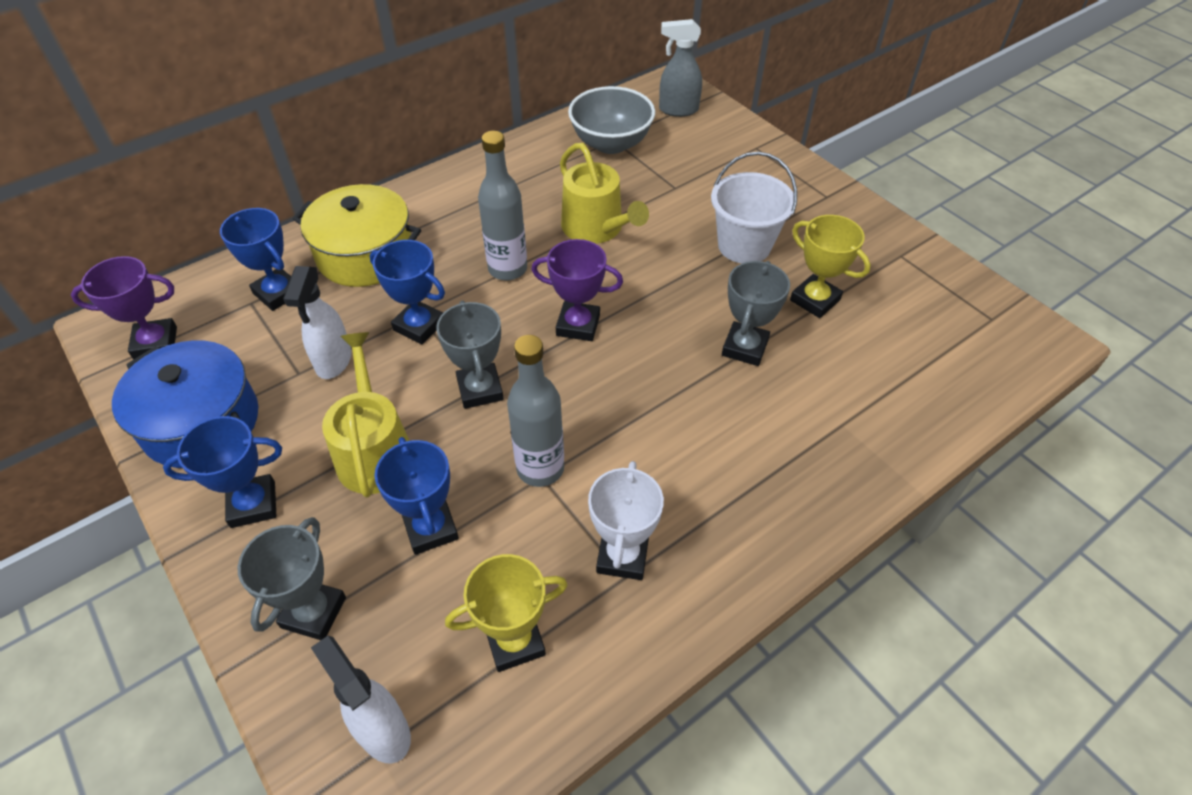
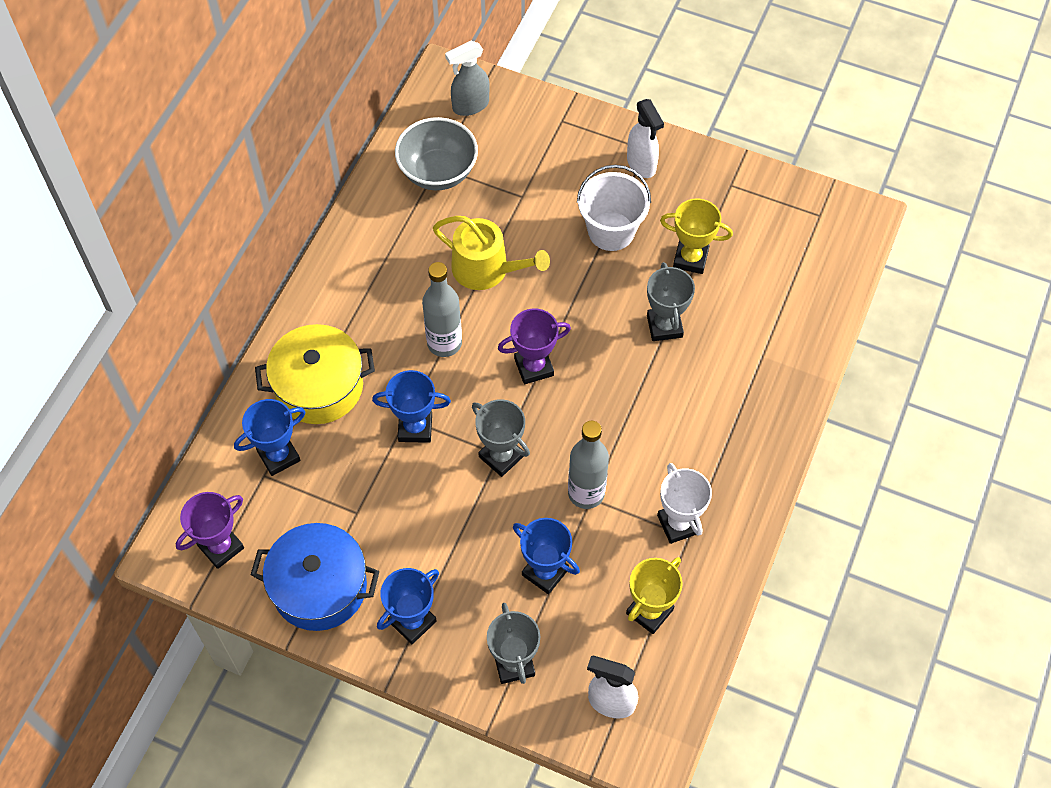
camera: 30 degrees left, 10 degrees up
(278, 293) = (278, 456): blue trophy -> blue trophy turned 45 degrees counterclockwise
(333, 361) = (375, 490): white spray bottle -> white spray bottle (641, 164)
(374, 451) = (463, 540): yellow watering can -> none

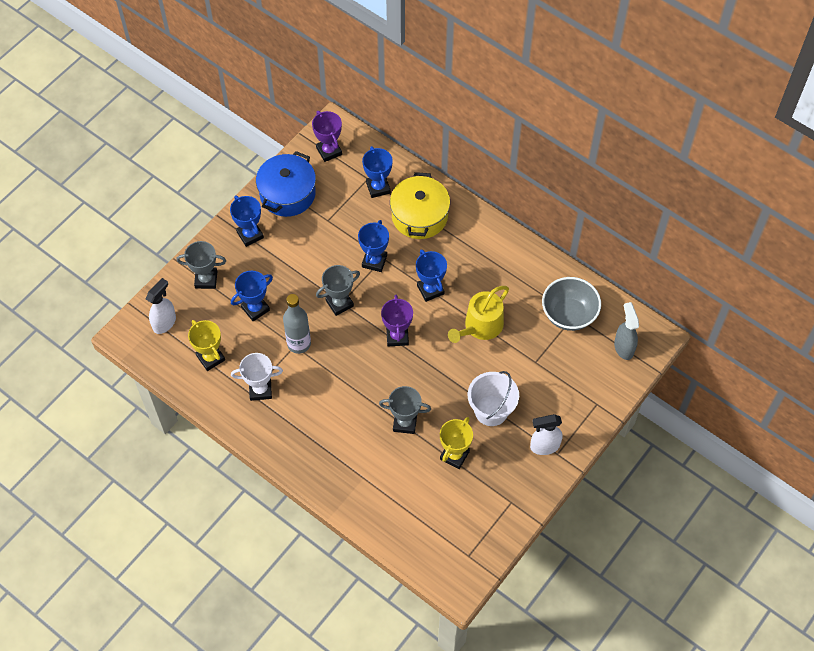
camera: 105 degrees right, 0 degrees up
(444, 343) = (430, 290): grey bottle -> blue trophy

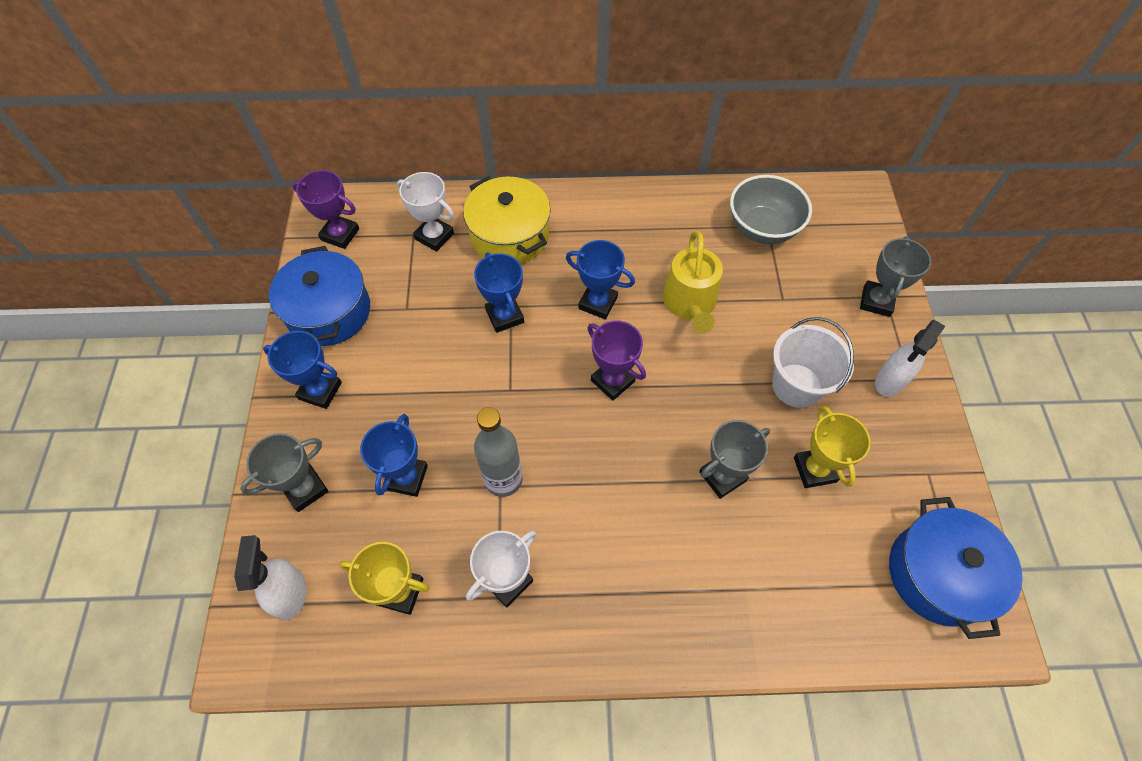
camera: 40 degrees left, 0 degrees up
(339, 303) = (508, 392): grey trophy -> grey trophy (876, 301)
(378, 187) = (434, 236): blue trophy -> white trophy
(462, 544) = (938, 574): none -> blue pot
(623, 347) = (846, 223): grey spray bottle -> none

